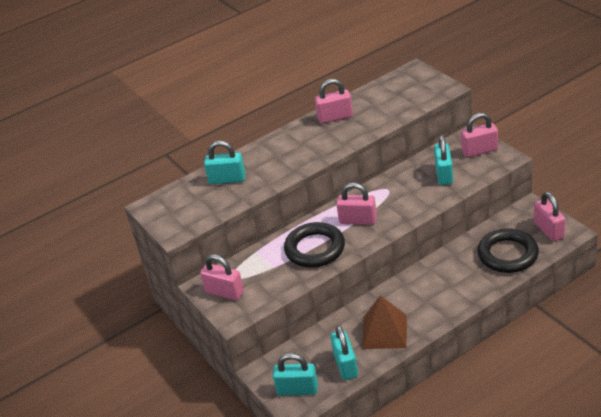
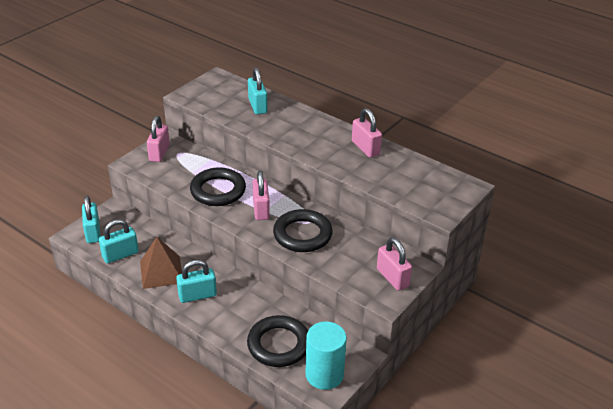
camera: 65 degrees right, 0 degrees up
(405, 196) = (302, 234): none -> black ring
(444, 174) = (344, 256): turquoise padlock -> turquoise padlock (197, 295)
(548, 230) = (324, 374): pink padlock -> turquoise cylinder

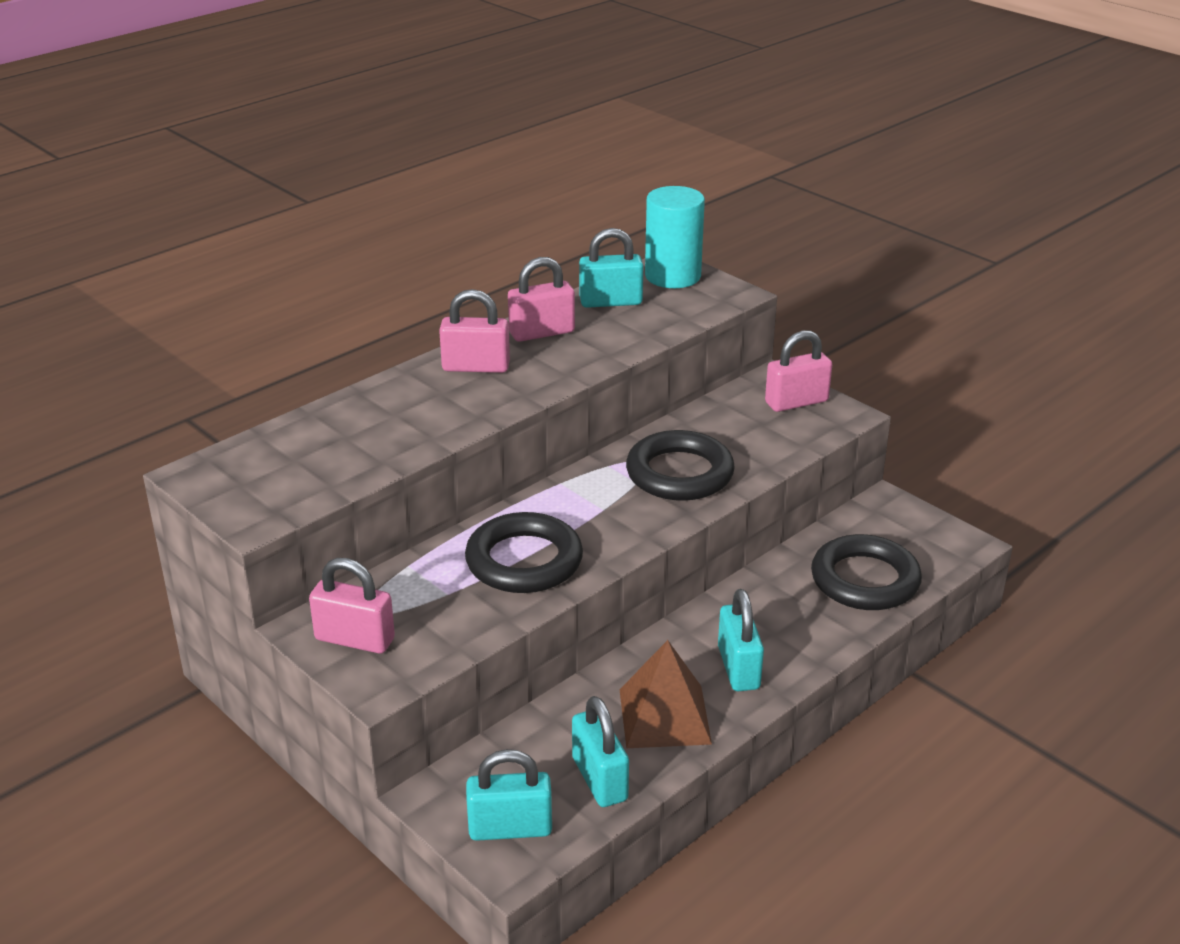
camera: 80 degrees left, 5 degrees down
(257, 106) = (350, 429): turquoise padlock -> turquoise padlock (610, 302)
(261, 209) = (598, 512): pink padlock -> pink padlock (476, 367)
(324, 374) = (927, 540): turquoise cylinder -> turquoise cylinder (672, 276)

